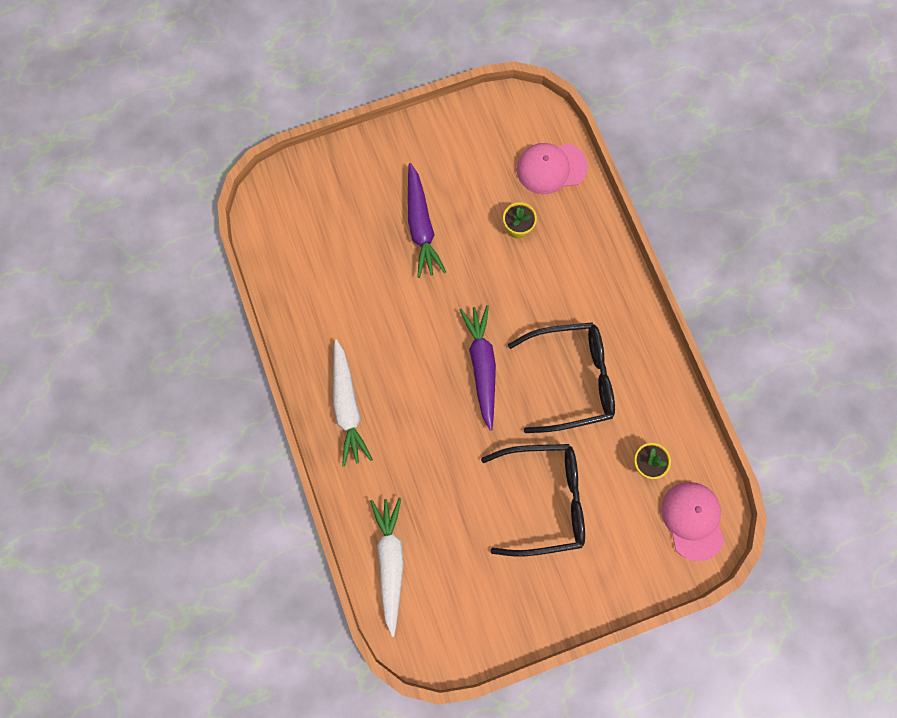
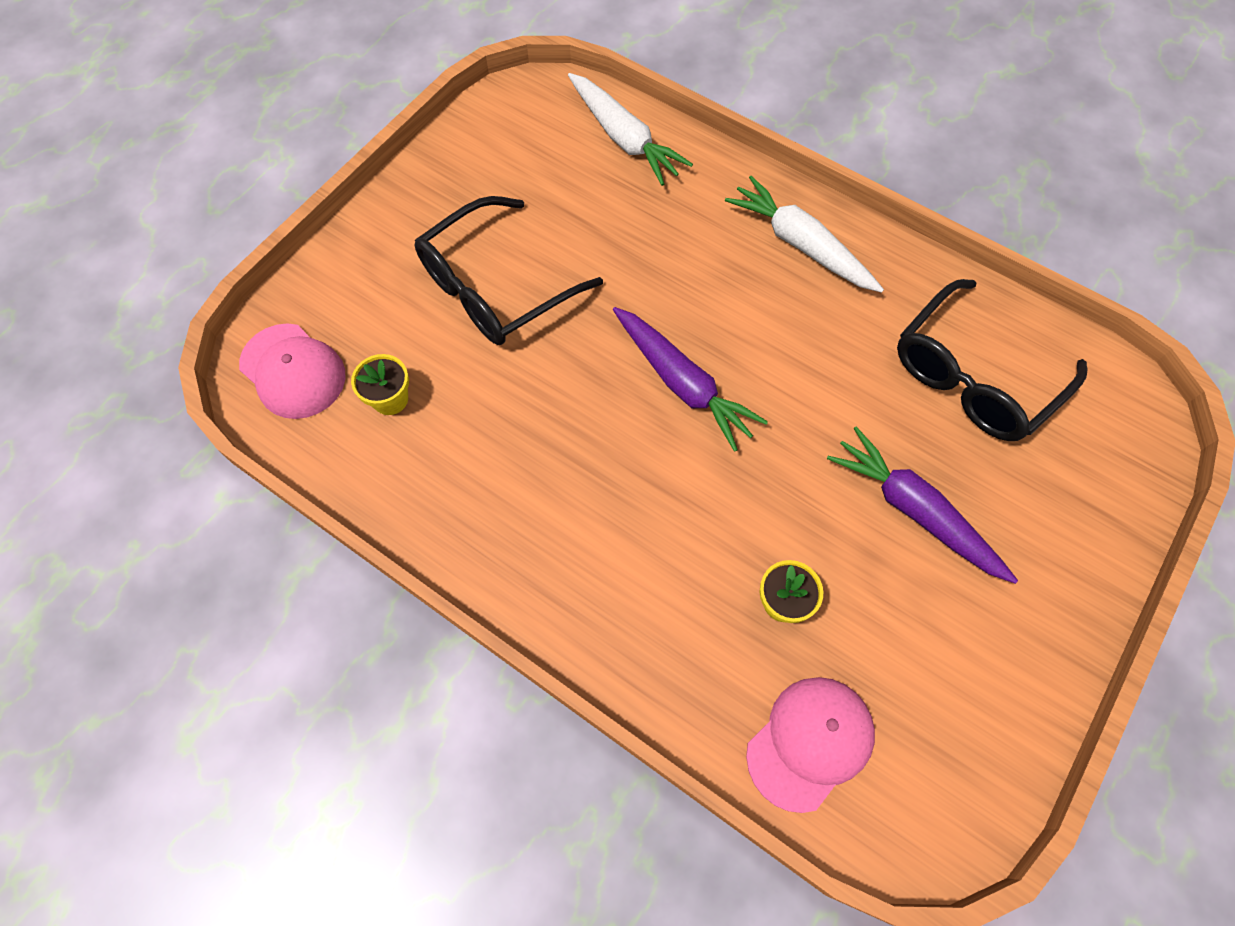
camera: 145 degrees right, 10 degrees down
(572, 379) = (554, 441): black glasses -> black glasses (973, 376)

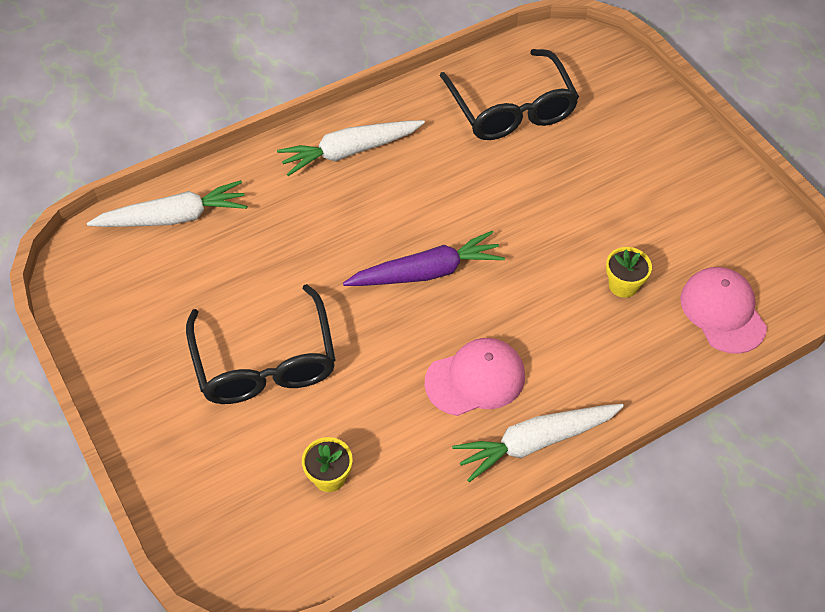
camera: 65 degrees left, 10 degrees down
(293, 371) = (257, 546): pink cap -> pink cap (475, 379)
(514, 582) = (535, 442): none -> white carrot
(914, 510) = (591, 186): purple carrot -> none

